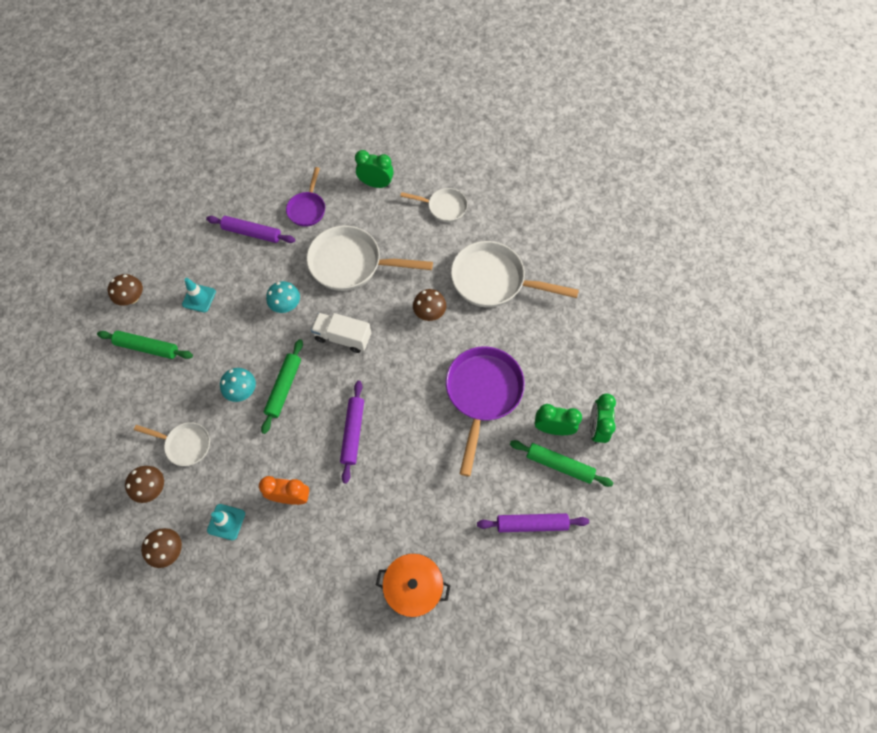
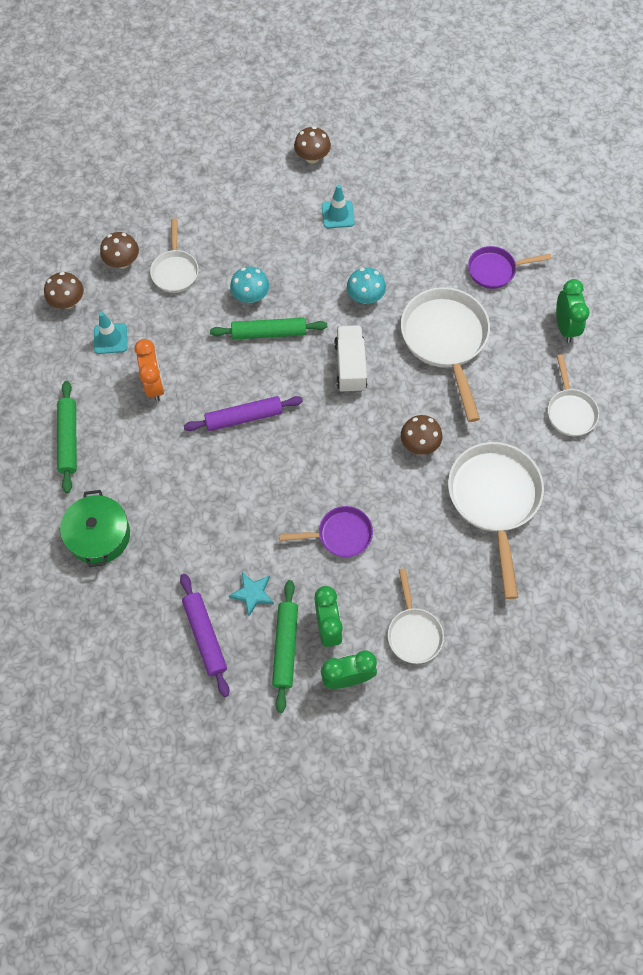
camera: 70 degrees right, 0 degrees up
(147, 347) = (264, 194): green rolling pin -> green rolling pin (69, 439)
(252, 233) = (438, 230): purple rolling pin -> none
(413, 587) = (99, 535): orange pot -> green pot
(482, 394) = (340, 535): purple pan -> purple pan, size x0.56
(508, 475) = (252, 594): none -> turquoise star
(576, 370) = (413, 632): none -> white pan

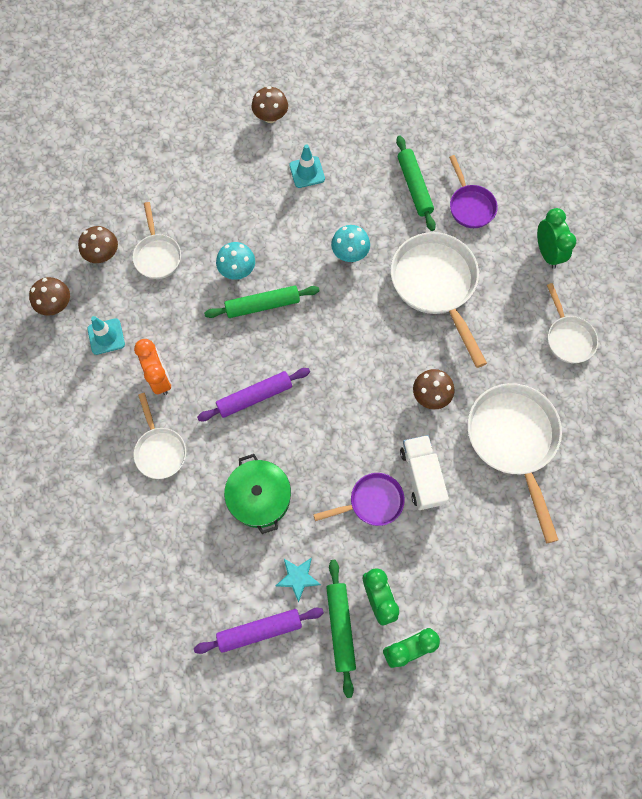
camera: 10 degrees left, 5 degrees up
(69, 439) = (84, 449): green rolling pin -> green rolling pin (414, 187)
(99, 535) = (134, 544): green pot -> green pot (259, 497)
(205, 636) = (259, 630): purple rolling pin -> purple rolling pin turned 75 degrees counterclockwise
(350, 366) = (349, 327): white truck -> white truck (421, 476)
(413, 632) = (462, 589): white pan -> white pan (160, 450)
(495, 270) = (470, 206): purple pan -> purple pan turned 90 degrees counterclockwise

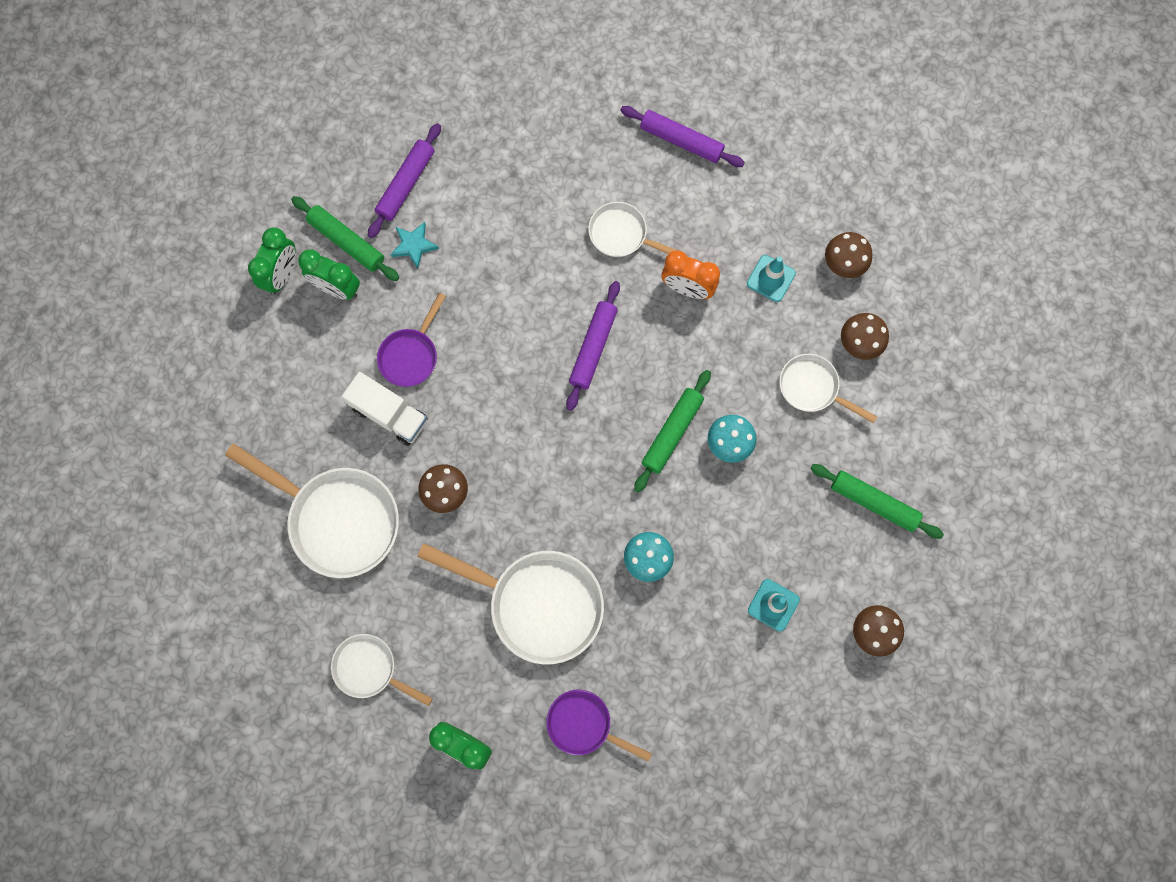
camera: 135 degrees right, 5 degrees up
(54, 476) = (681, 141): none -> purple rolling pin
(259, 497) = (505, 274): green pot -> none
(414, 187) = (657, 692): green rolling pin -> green rolling pin (873, 503)

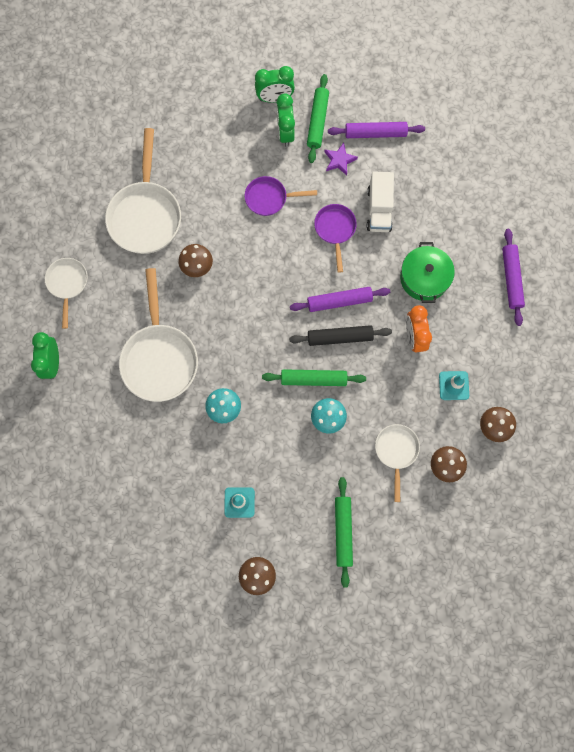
camera: 60 degrees right, 0 degrees up
(389, 414) = (226, 207): white truck -> white truck (379, 209)
(414, 245) = (339, 160): turquoise star -> purple star
(584, 725) = (101, 426): purple pan -> purple pan (335, 230)
(622, 235) = (424, 278): white pan -> green pot
(638, 373) = (340, 337): none -> black rolling pin

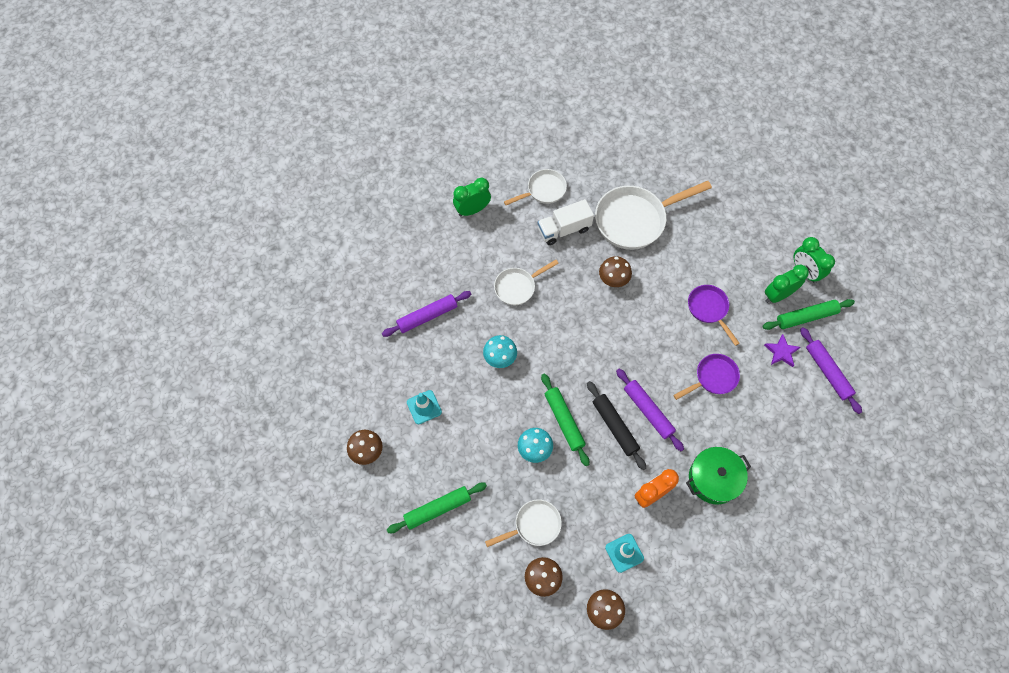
camera: 65 degrees right, 10 degrees down
(159, 358) = (517, 287): white pan -> white pan, size x0.56
(379, 209) = (756, 408): white truck -> white truck (564, 229)
(511, 279) = (761, 564): purple rolling pin -> purple rolling pin (427, 316)

